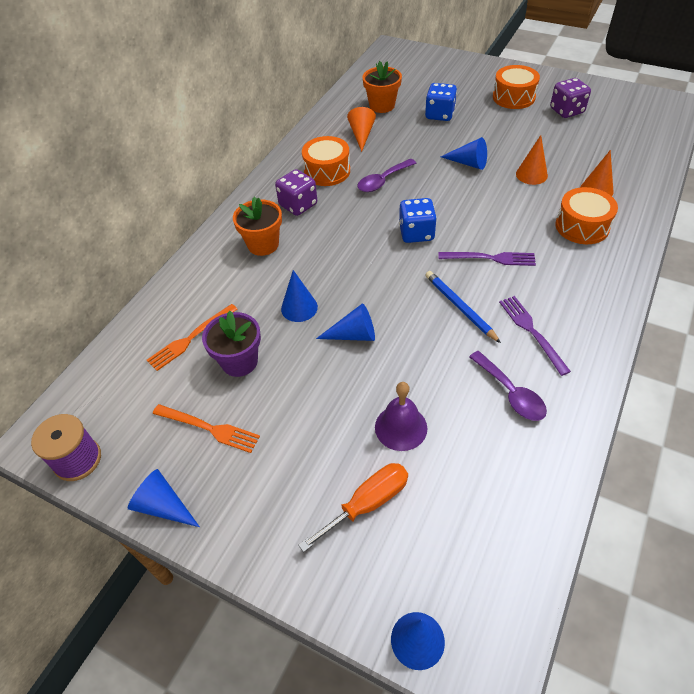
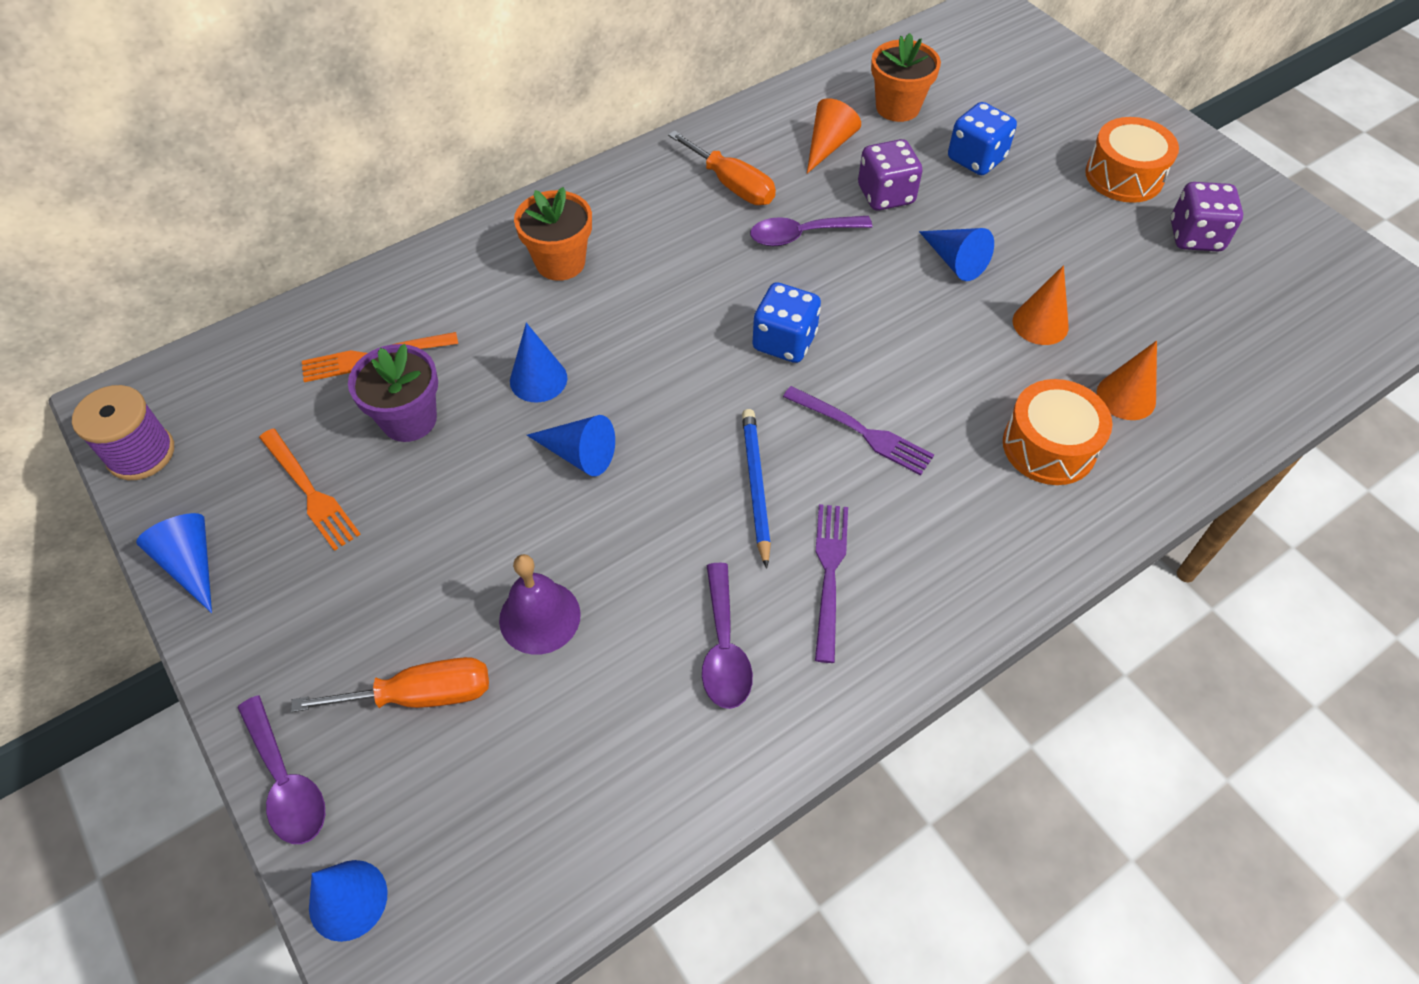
camera: 25 degrees right, 5 degrees up
(298, 205) = (651, 222): purple dice -> purple dice (885, 195)
(325, 596) = (286, 781): none -> purple spoon
(327, 171) = (732, 185): orange drum -> orange screwdriver

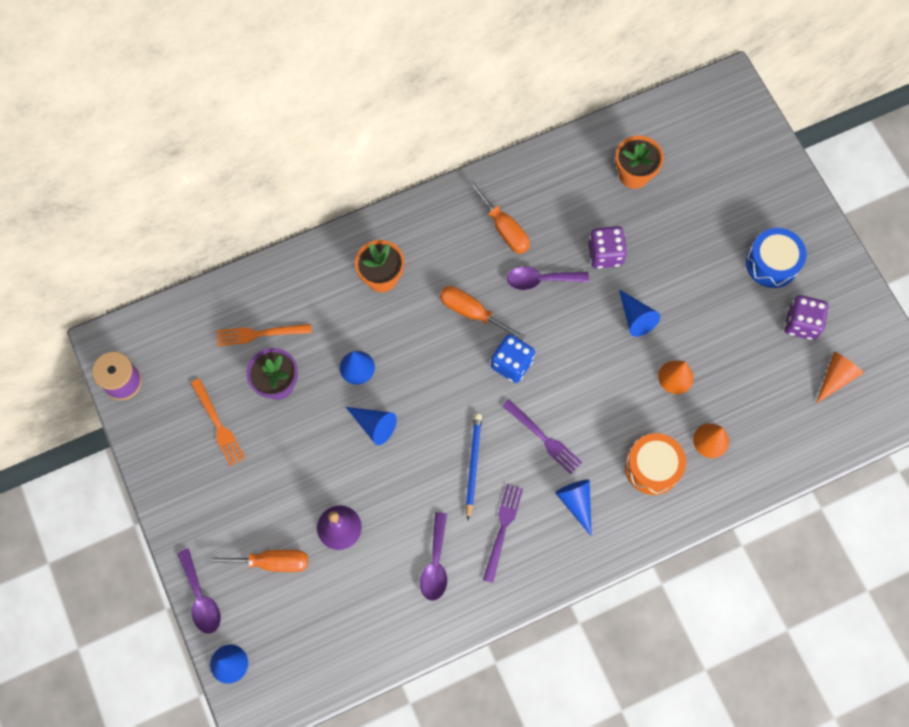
camera: 10 degrees right, 15 degrees up
(191, 564) = (152, 461): blue cone -> blue cone (576, 503)
(707, 286) = (472, 312): none -> orange screwdriver
(828, 145) = (577, 203): orange cone -> orange cone (835, 377)
(976, 159) = (675, 231): blue dice -> none
(1124, 176) = (772, 263): orange drum -> blue drum

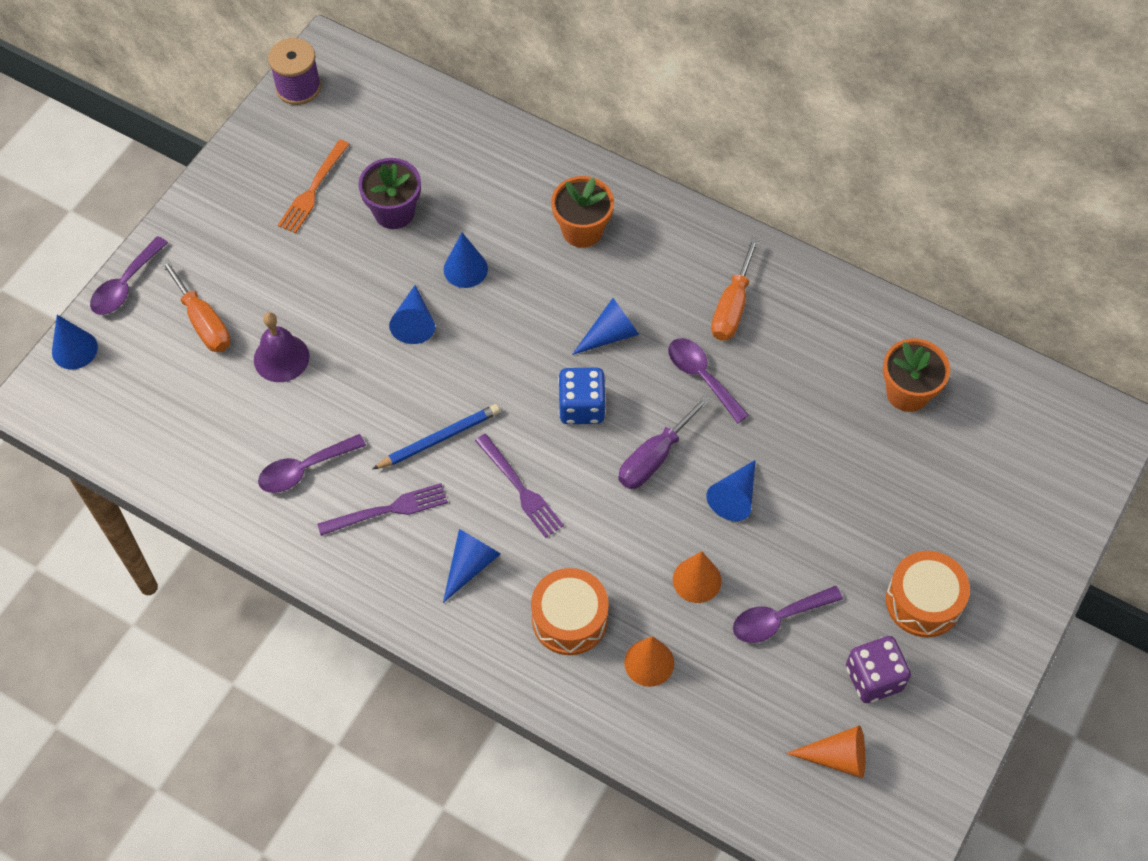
camera: 55 degrees right, 10 degrees down
(259, 334) = (435, 165): orange fork -> none
(472, 312) = (610, 334): orange screwdriver -> blue cone
(543, 438) = (520, 489): purple fork -> purple fork turned 45 degrees counterclockwise
(577, 345) = (654, 457): none -> purple screwdriver
(605, 254) = (785, 421): purple dice -> none
(730, 349) = (778, 618): none -> purple spoon
(772, 263) = (923, 601): blue drum -> orange drum

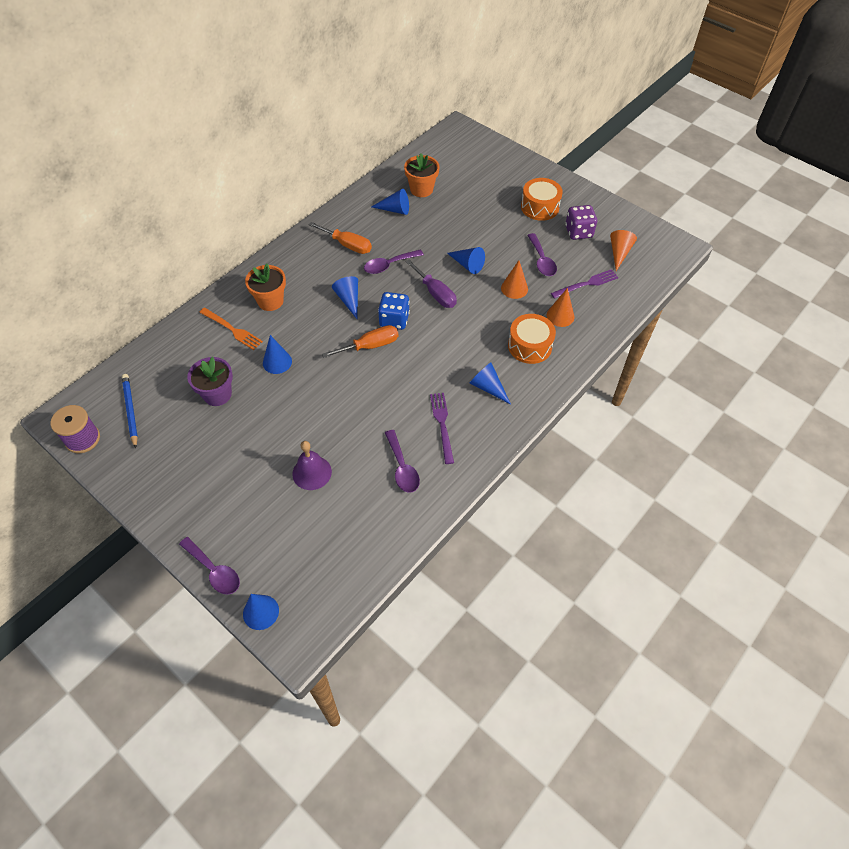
camera: 80 degrees left, 5 degrees down
(203, 322) = (266, 519): orange screwdriver -> orange screwdriver (370, 346)
(313, 190) = (178, 439): orange fork -> orange fork (232, 330)
(414, 322) = (308, 394): blue cone -> blue cone (395, 210)
(439, 439) = (398, 392): blue pencil -> blue pencil (130, 410)
(520, 489) = (442, 356): purple fork -> purple fork (587, 284)

